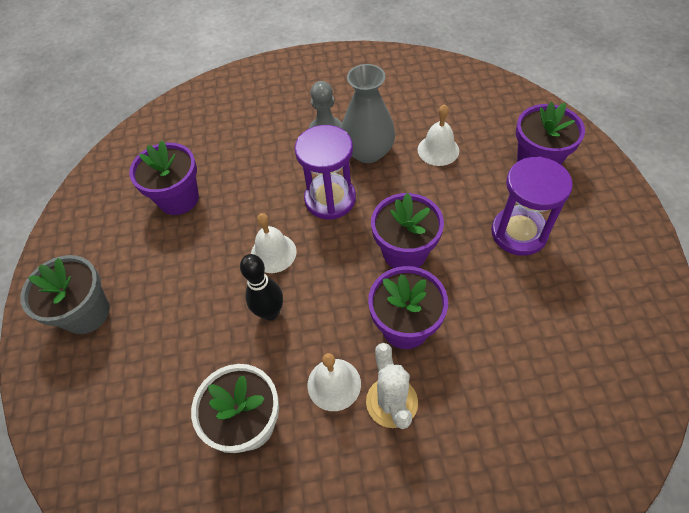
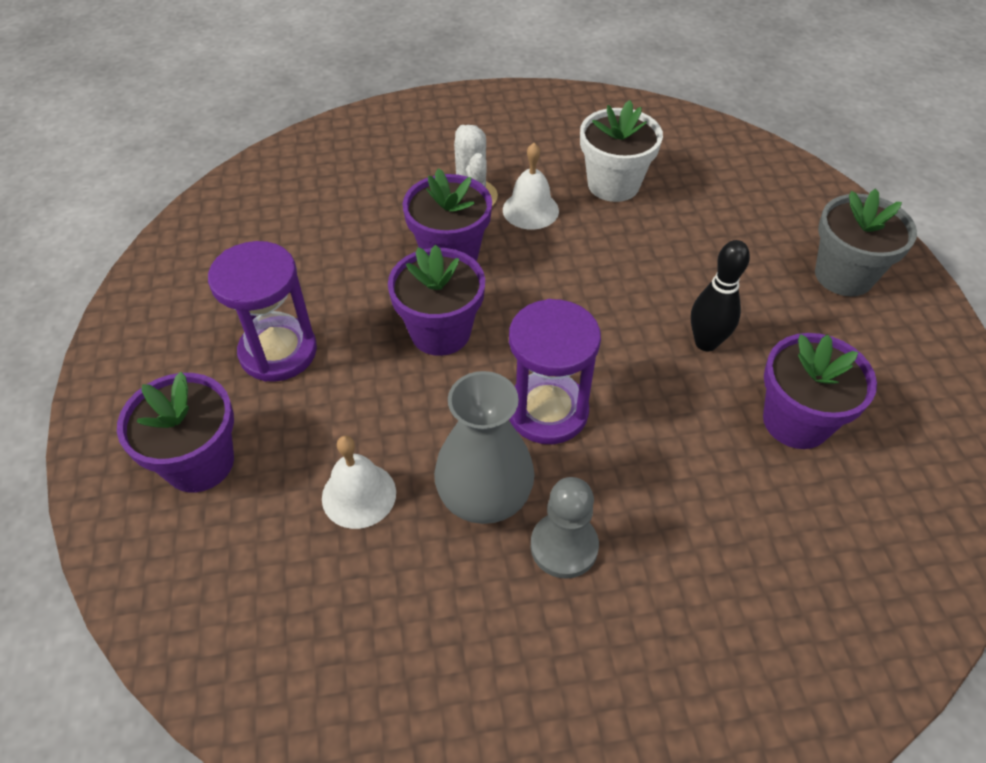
camera: 175 degrees right, 5 degrees down
(270, 312) = (611, 271): black bowling pin -> black bowling pin (706, 342)
(273, 253) = (622, 336): white bell -> none

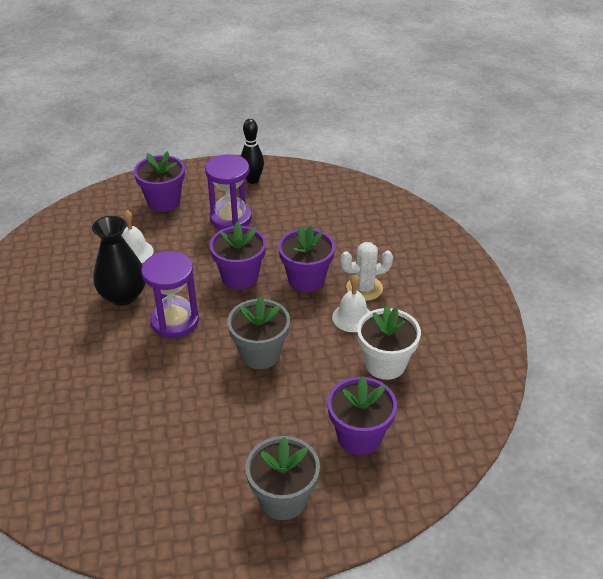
camera: 90 degrees right, 10 degrees down
(484, 497) = (123, 295): grey vase -> black vase
(564, 546) = (86, 324): grey pawn -> none
(610, 302) = (260, 354): none -> grey flower pot
(706, 342) = (220, 401): black bowling pin -> black bowling pin (252, 180)
(796, 421) = (147, 440): purple flower pot -> purple flower pot (359, 436)

